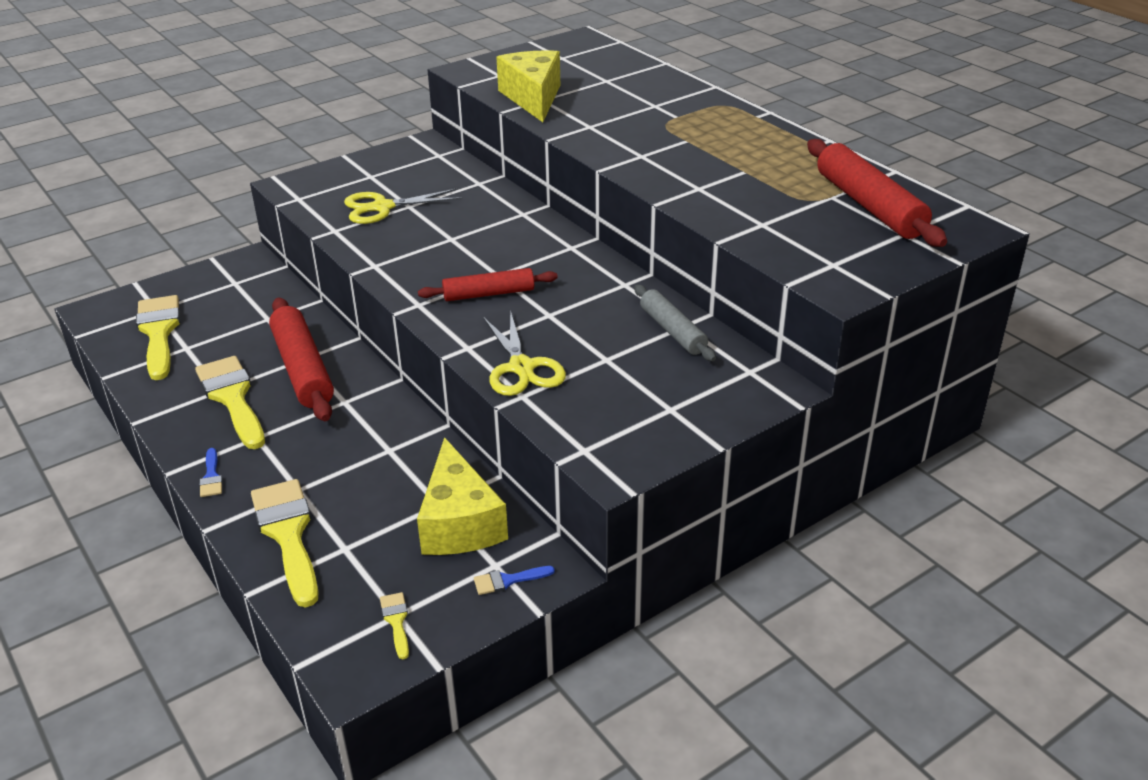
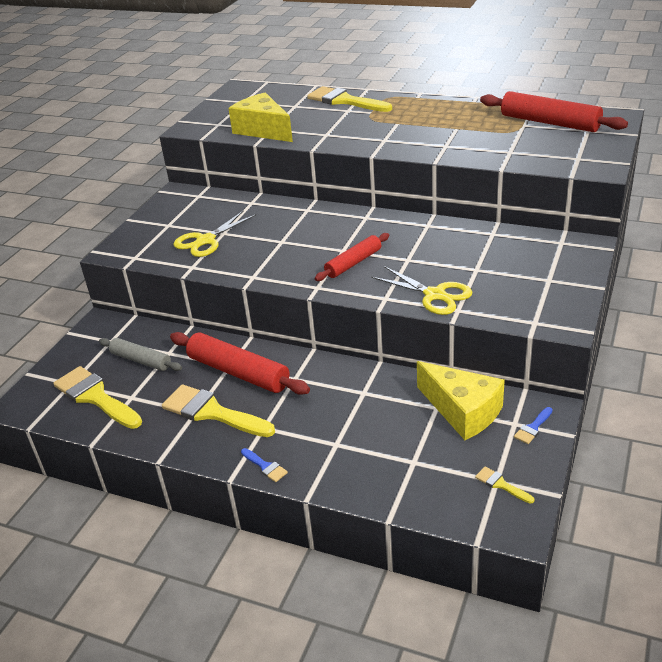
camera: 30 degrees left, 0 degrees up
(288, 534) = (366, 473): yellow brush -> yellow brush (344, 101)
(673, 331) = (491, 239): grey rolling pin -> grey rolling pin (141, 360)

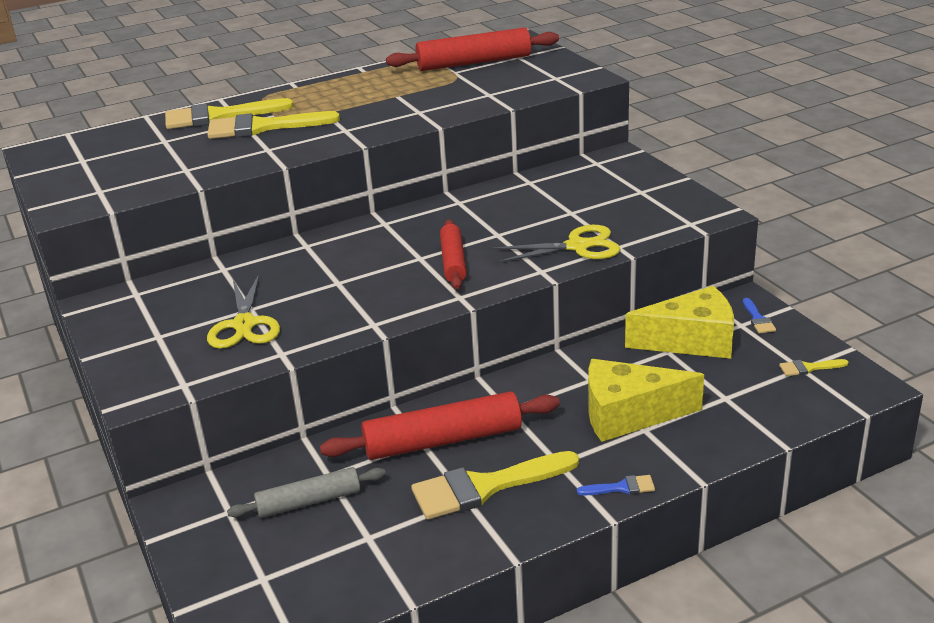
camera: 50 degrees left, 5 degrees down
(95, 397) = (323, 567): yellow brush -> yellow brush (262, 127)
(263, 130) = (178, 174): yellow cheese -> yellow cheese (628, 414)

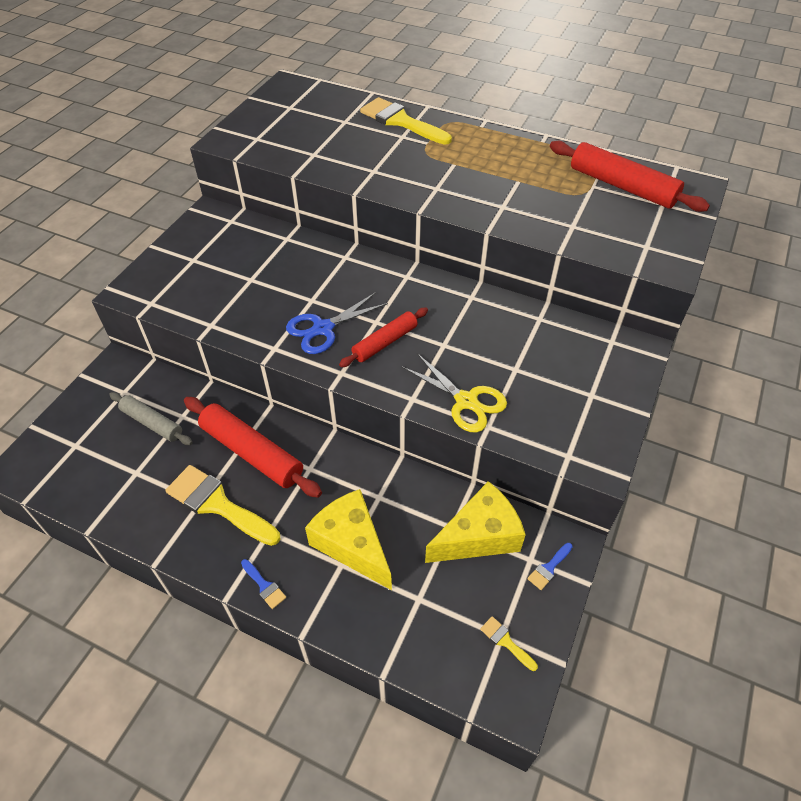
camera: 50 degrees right, 20 degrees up
(244, 325) = (230, 288): yellow scissors -> none
(262, 127) = (403, 149): yellow brush -> none
(387, 288) = (323, 329): none -> blue scissors
(691, 341) = (479, 536): yellow cheese -> yellow cheese turned 75 degrees counterclockwise

